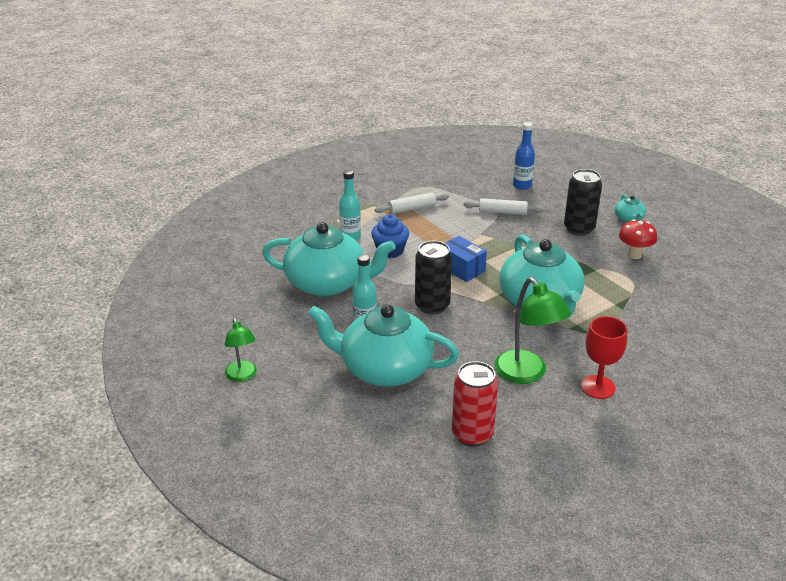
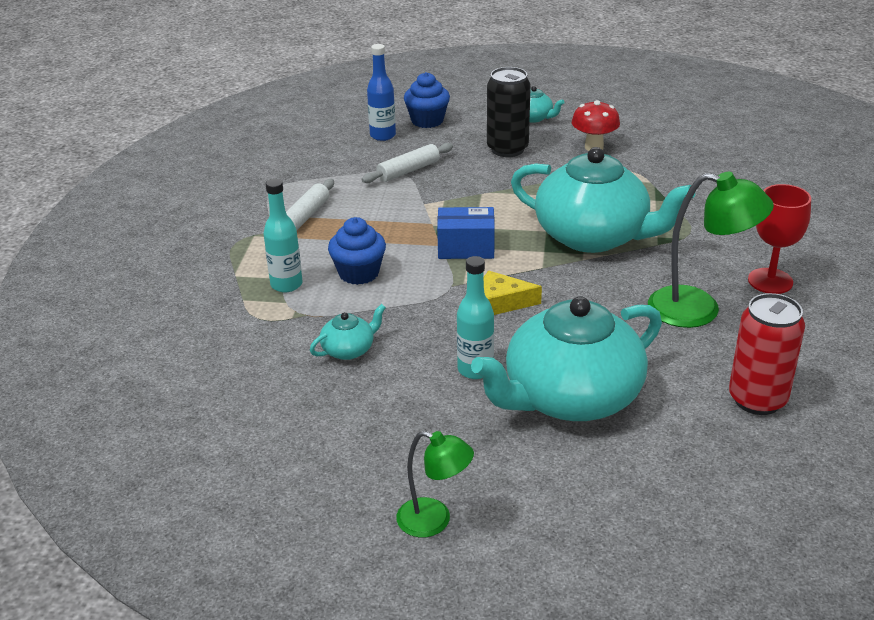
camera: 45 degrees left, 0 degrees up
(328, 283) = (349, 349): turquoise teapot -> turquoise teapot, size x0.41
(432, 306) = (502, 302): black can -> yellow cheese
(561, 189) = (427, 121): none -> blue cupcake

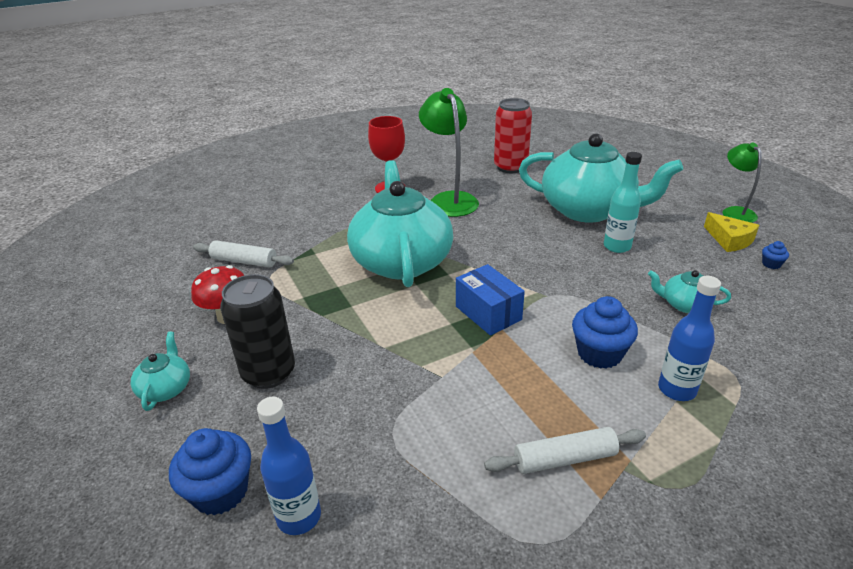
camera: 125 degrees left, 0 degrees up
(286, 285) = (677, 389): turquoise bottle -> blue bottle
(322, 454) = (771, 264): none -> blue cupcake
(408, 171) = (381, 428): white rolling pin -> white rolling pin (244, 261)
(502, 302) = (536, 265): yellow cheese -> yellow cheese (729, 240)

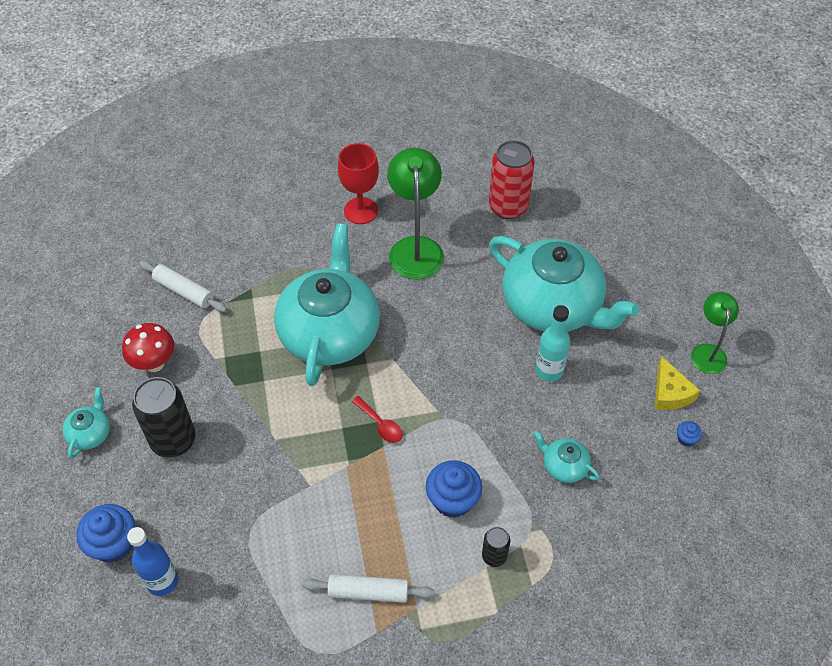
camera: 15 degrees right, 20 degrees up
(488, 313) = (380, 424): blue box -> red spoon
(677, 389) = (494, 556): blue bottle -> black can

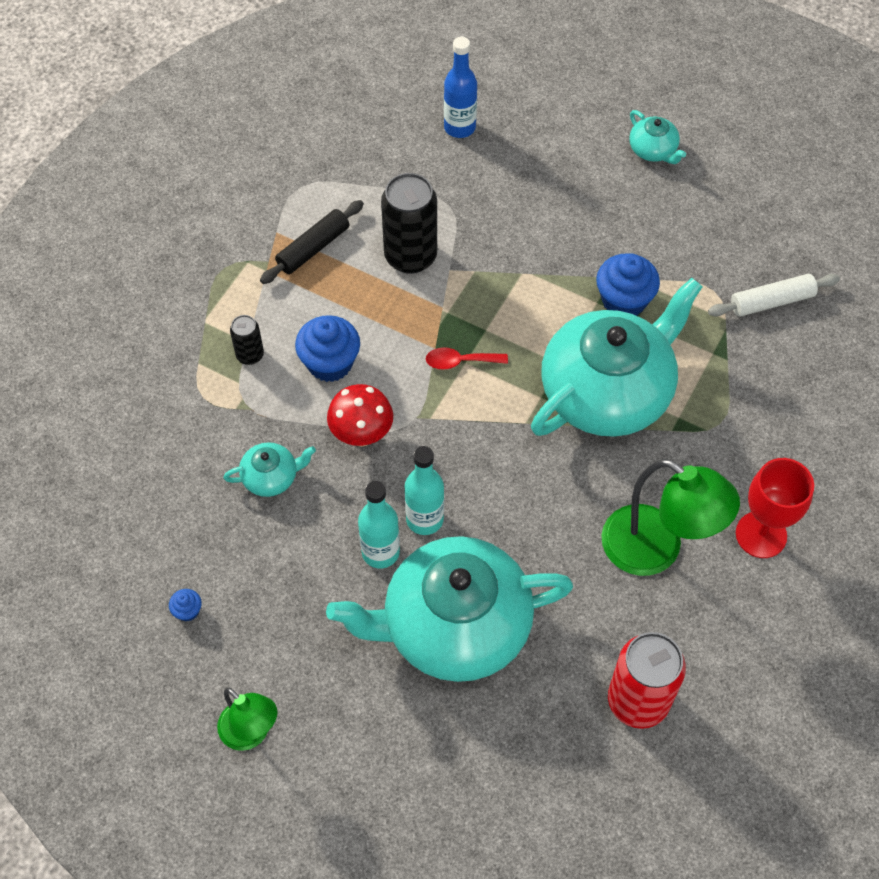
camera: 130 degrees right, 5 degrees up
(114, 544) = (524, 115): blue cupcake -> blue cupcake (623, 301)
(154, 363) = (694, 231): red mushroom -> red mushroom (362, 435)
(173, 440) = (591, 201): black can -> black can (410, 256)
(330, 332) = (608, 391): turquoise teapot -> turquoise teapot turned 90 degrees counterclockwise
(368, 592) = (313, 248): white rolling pin -> black rolling pin
(506, 364) = (424, 519): none -> turquoise bottle
(670, 393) = (246, 645): yellow cheese -> none

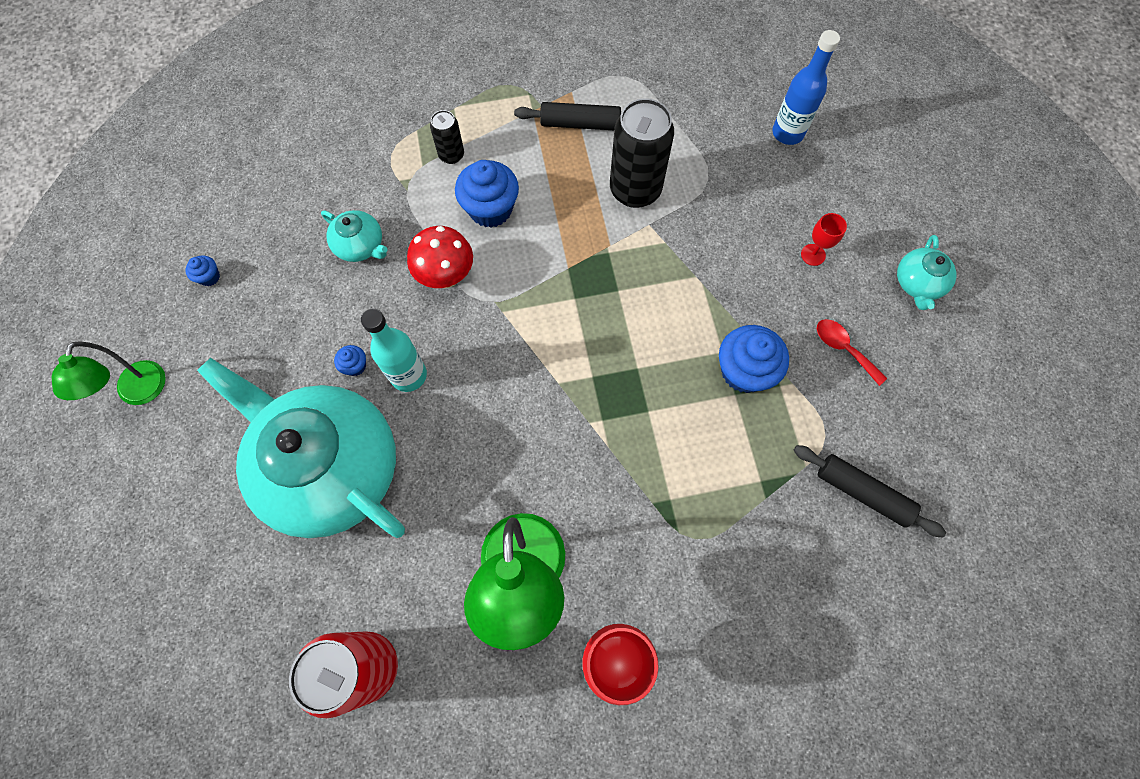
camera: 50 degrees right, 10 degrees up
(380, 552) = (355, 366): turquoise bottle -> blue cupcake
(460, 361) = (572, 294): red spoon -> red spoon (843, 348)
(573, 191) = (813, 255): none -> red goblet
(608, 391) = (644, 424): turquoise teapot -> none
(771, 302) = (862, 492): white rolling pin -> black rolling pin

